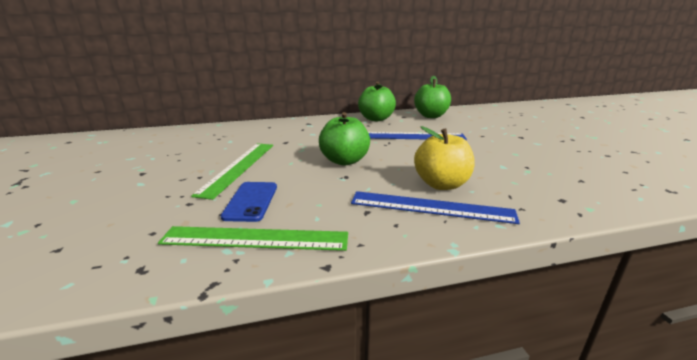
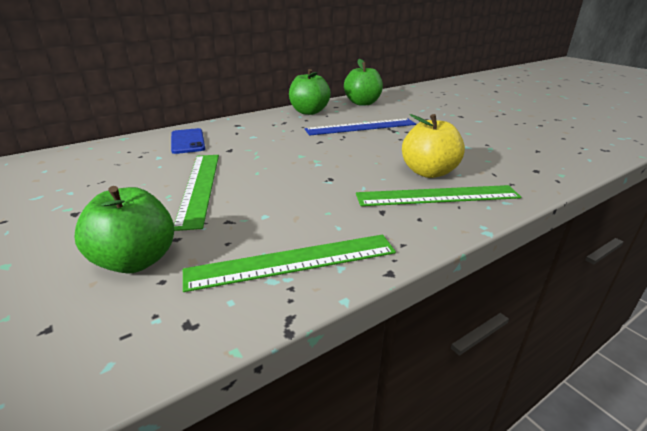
camera: 20 degrees left, 5 degrees up
(251, 201) = (250, 223): blue phone -> blue phone (187, 141)
(344, 161) = (315, 162): green apple -> green apple (136, 260)
(431, 207) = (437, 196): blue ruler -> green ruler

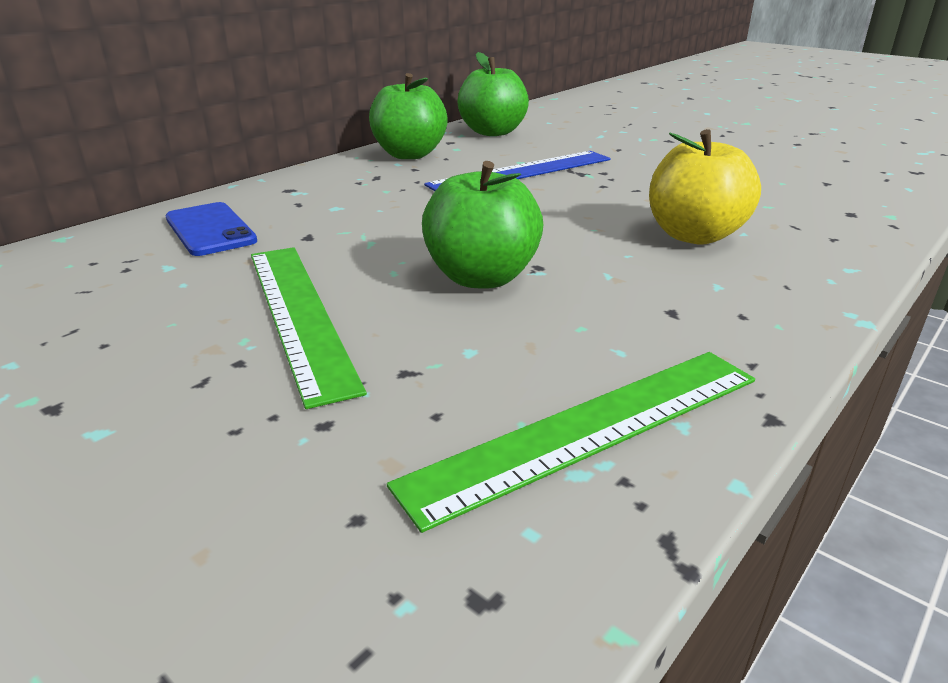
camera: 15 degrees left, 0 degrees up
(136, 260) = (269, 485): green apple -> green apple (481, 277)
(437, 196) = (740, 273): green ruler -> none

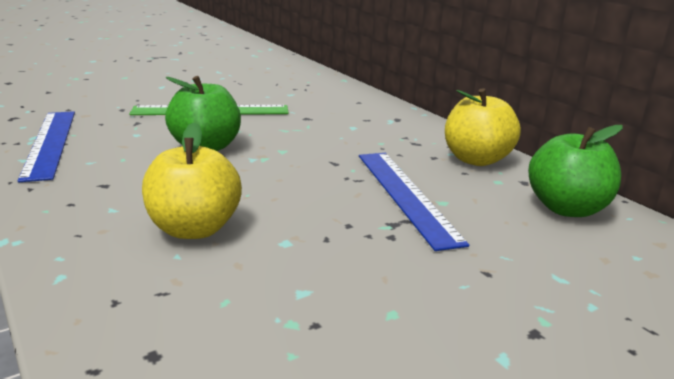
camera: 105 degrees right, 5 degrees down
(210, 230) = (333, 101): blue phone -> none
(409, 154) = (476, 159): green apple -> yellow apple
(589, 429) = (50, 143): green ruler -> blue ruler

